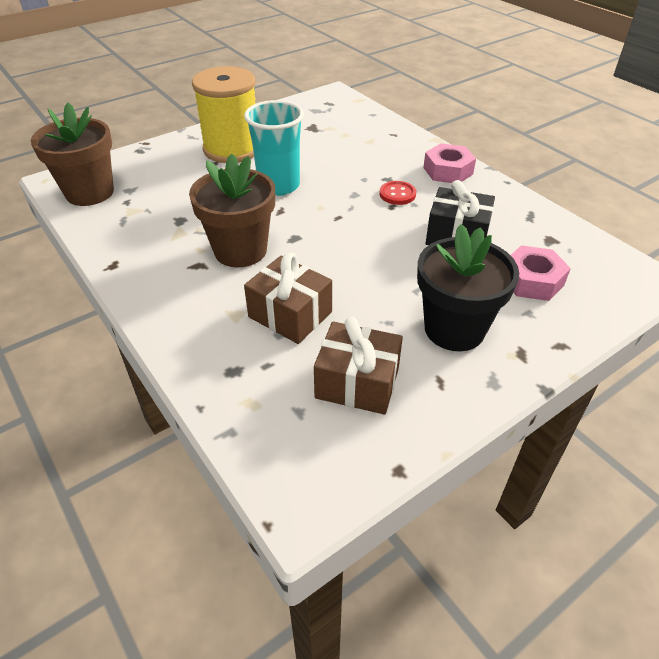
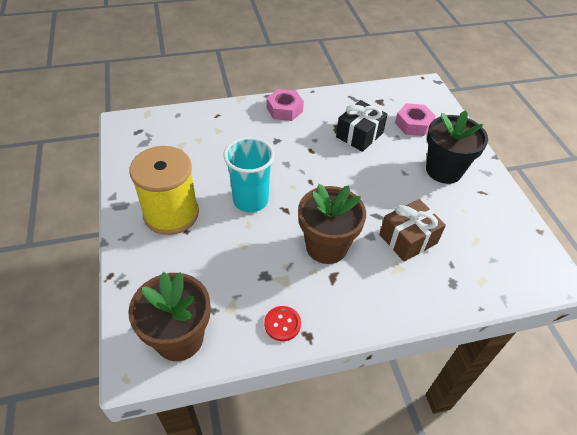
camera: 70 degrees left, 5 degrees up
(357, 383) = (476, 226): brown gift -> none
(397, 194) = (299, 143): red button -> red button (282, 324)

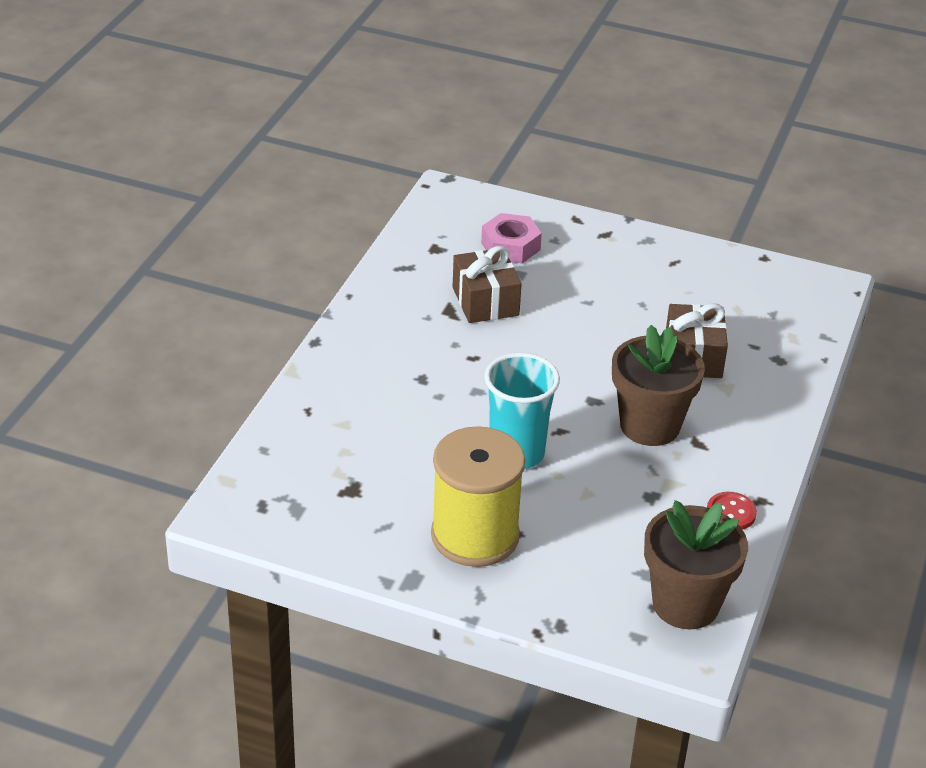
camera: 55 degrees left, 10 degrees down
(284, 109) = (364, 340): pink nut -> none
(359, 135) = (485, 301): black gift -> brown gift
(443, 170) = (614, 270): black flower pot -> none

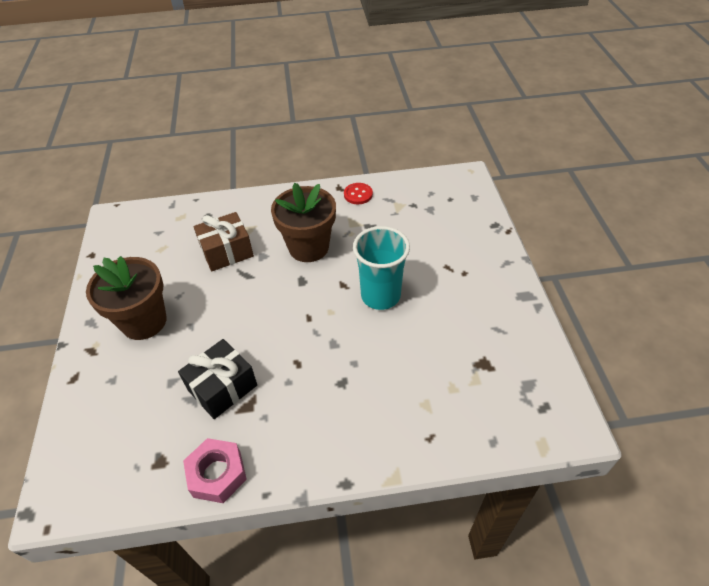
camera: 115 degrees left, 10 degrees up
(475, 535) = (466, 284): yellow spool -> none
(485, 301) = (222, 387): brown gift -> black gift
(510, 246) = (134, 406): pink nut -> pink nut (217, 474)
(685, 604) = (437, 189): brown flower pot -> brown flower pot (144, 321)

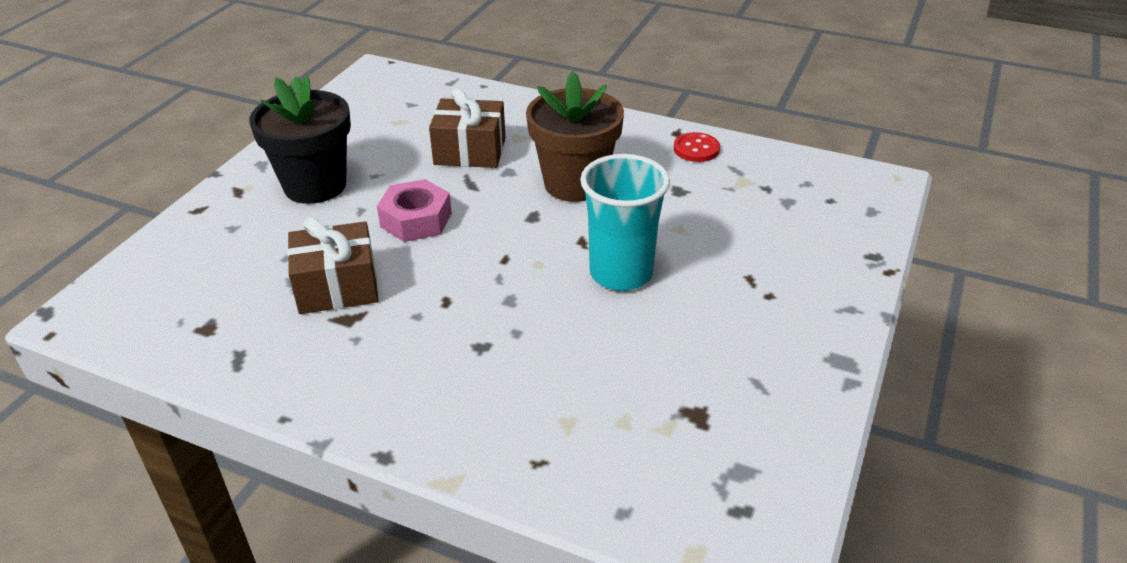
camera: 30 degrees right, 10 degrees down
(144, 321) = (315, 185): brown flower pot -> black flower pot
(217, 474) = (252, 370): pink nut -> pink nut (416, 220)
(222, 387) = (337, 287): black gift -> brown gift

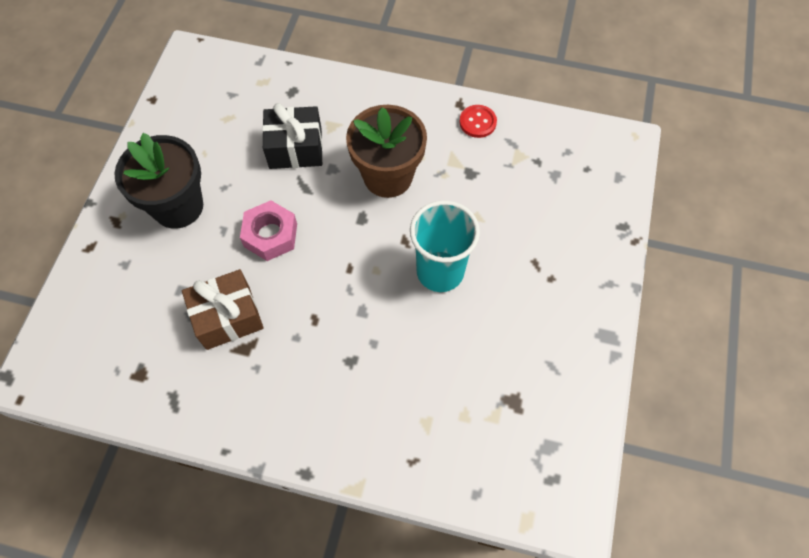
camera: 10 degrees left, 25 degrees up
(470, 151) = (295, 148): brown gift -> black gift

